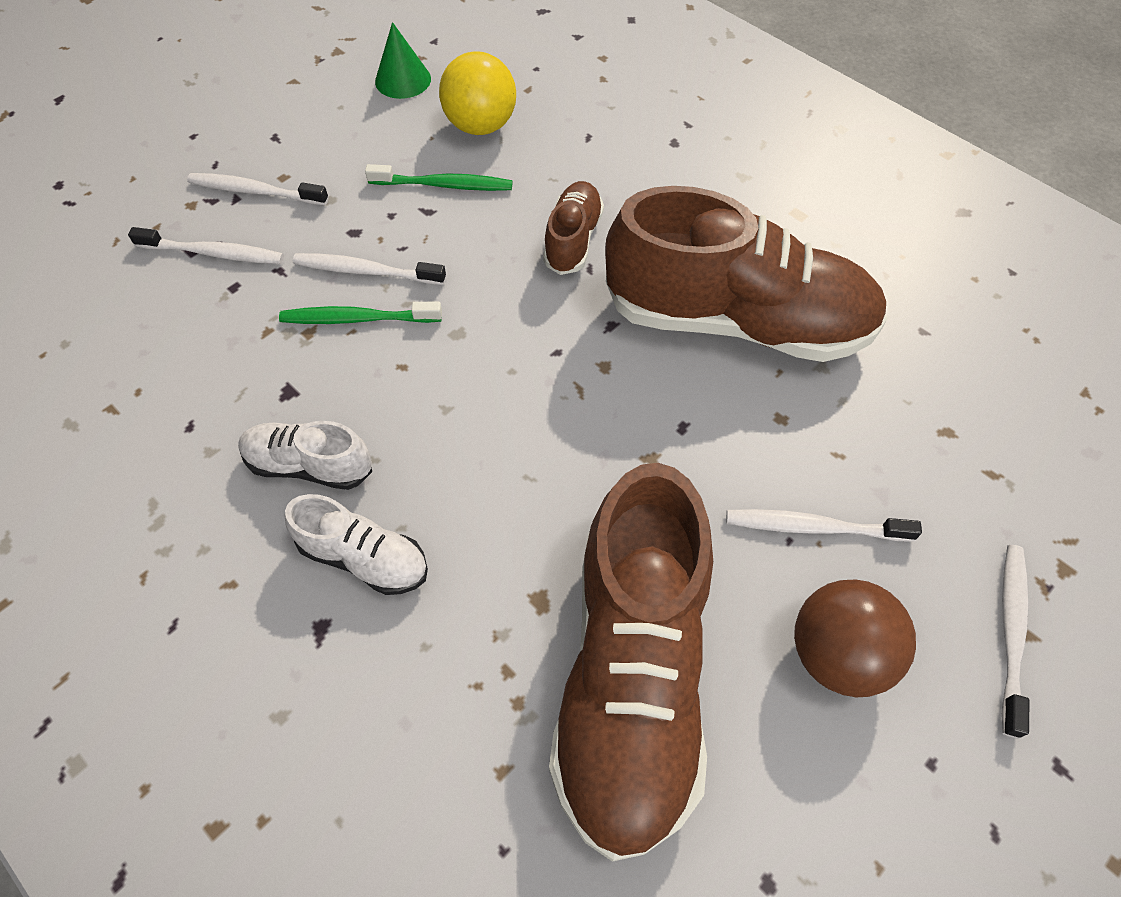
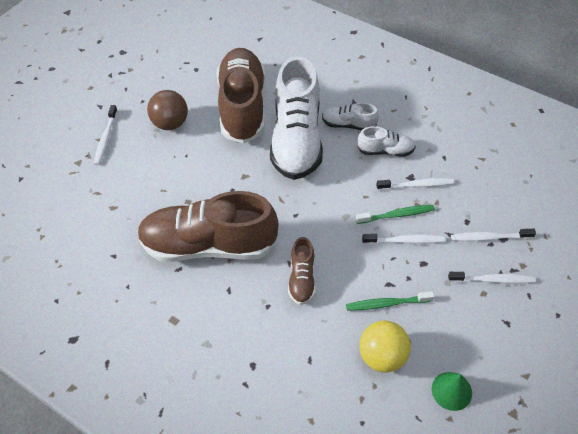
camera: 170 degrees right, 5 degrees down
(508, 537) = (296, 139): none -> white shoe
(813, 527) = (176, 161): white toothbrush -> white toothbrush (416, 185)

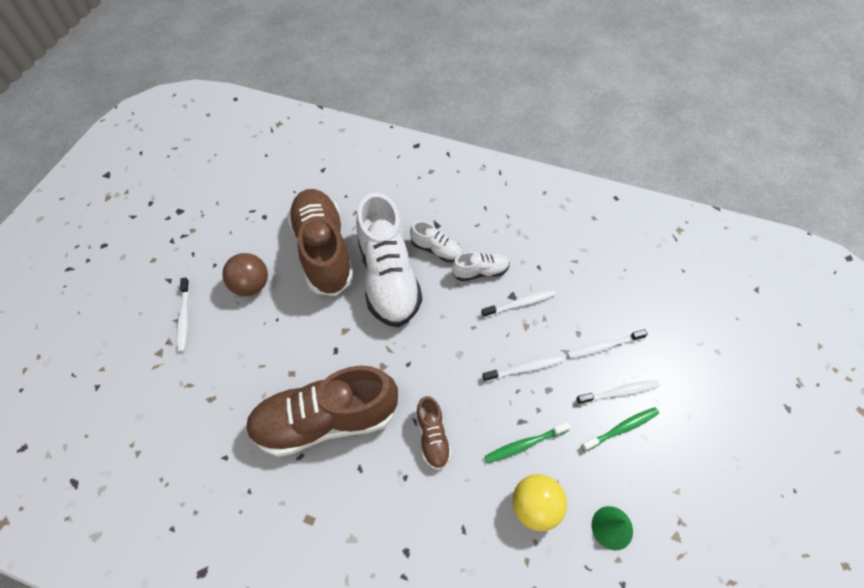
camera: 15 degrees left, 5 degrees up
(348, 125) = (436, 250): white shoe -> white shoe turned 150 degrees counterclockwise
(397, 215) = (509, 341): green toothbrush -> green toothbrush (621, 428)

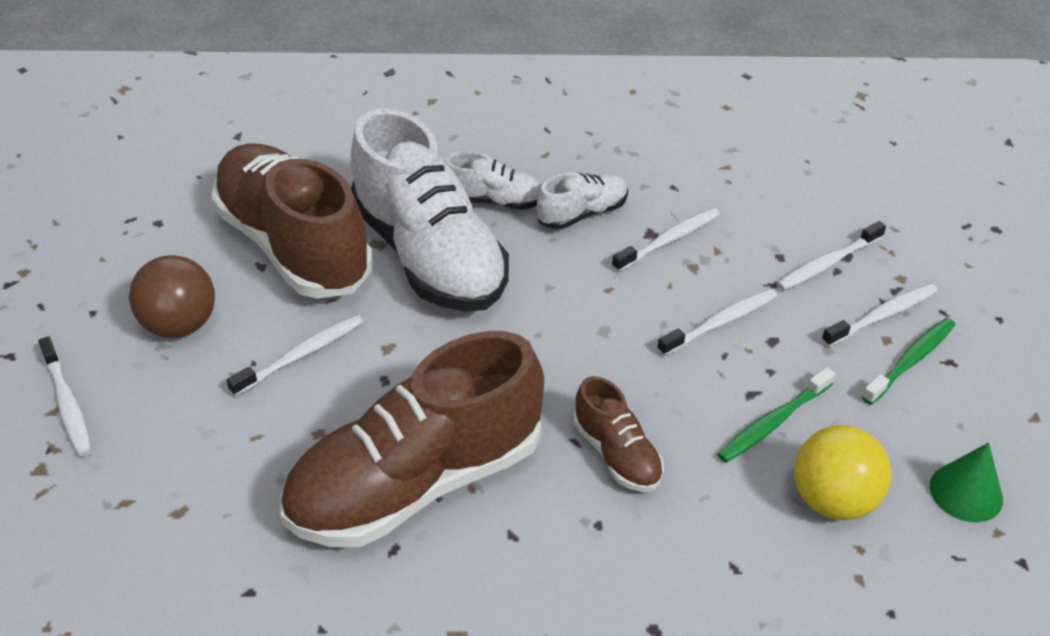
camera: 20 degrees left, 15 degrees down
(301, 322) = (301, 355): none -> white toothbrush

